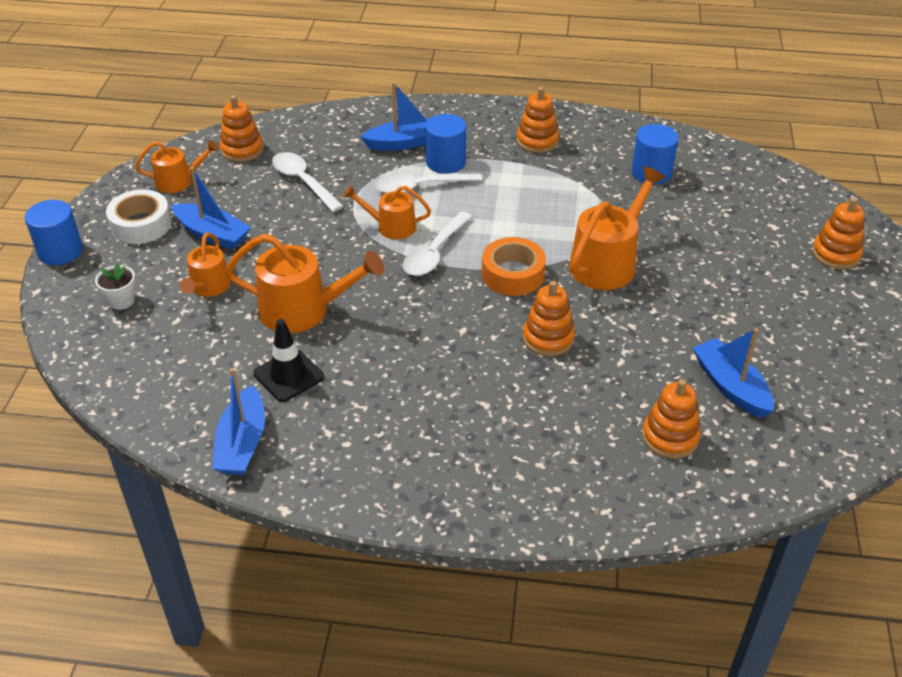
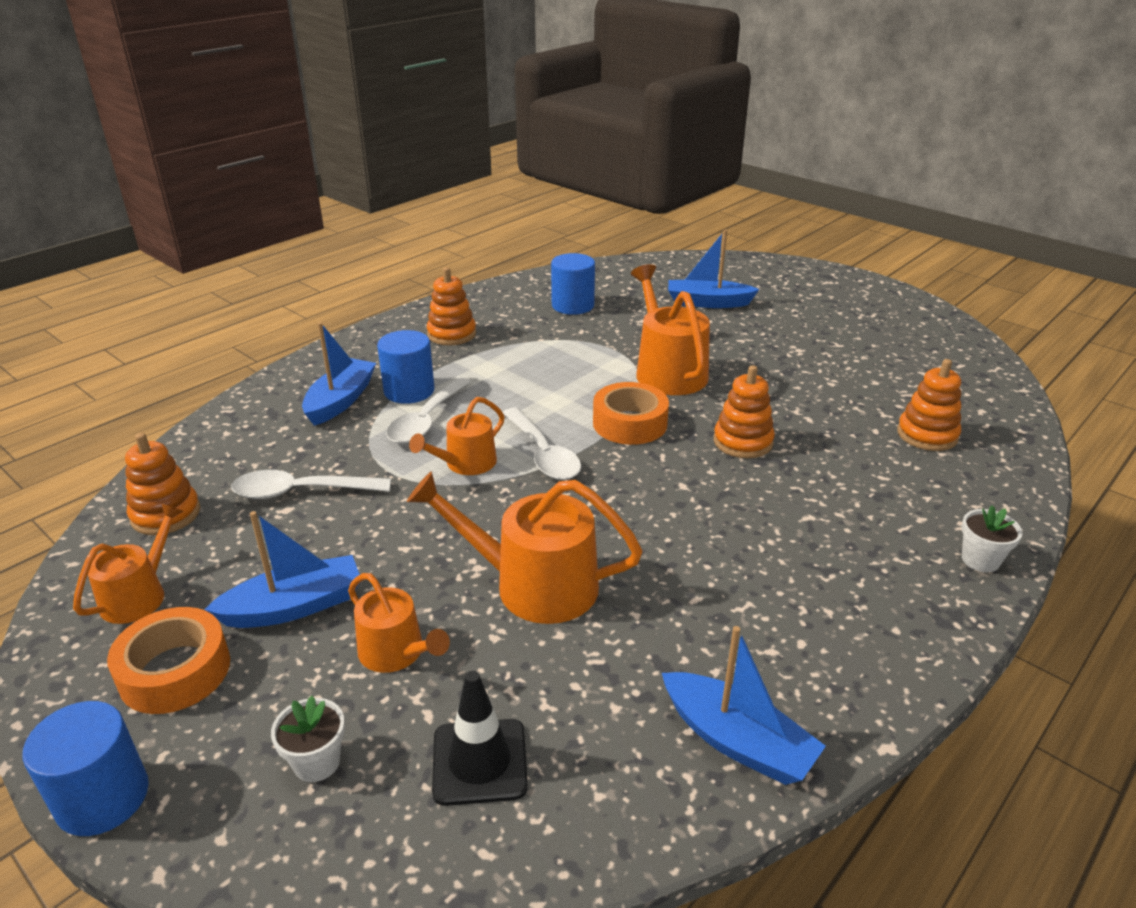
camera: 55 degrees left, 10 degrees down
(141, 224) = (175, 671): white tape -> orange tape
(288, 375) = (642, 644): black traffic cone -> black traffic cone (479, 762)
(302, 310) = (534, 585): orange watering can -> orange watering can turned 120 degrees counterclockwise
(516, 510) = (980, 560): none -> white flower pot
(731, 386) = (882, 383): blue boat -> blue boat (708, 302)
(836, 254) = (762, 282): orange stacking toy -> none

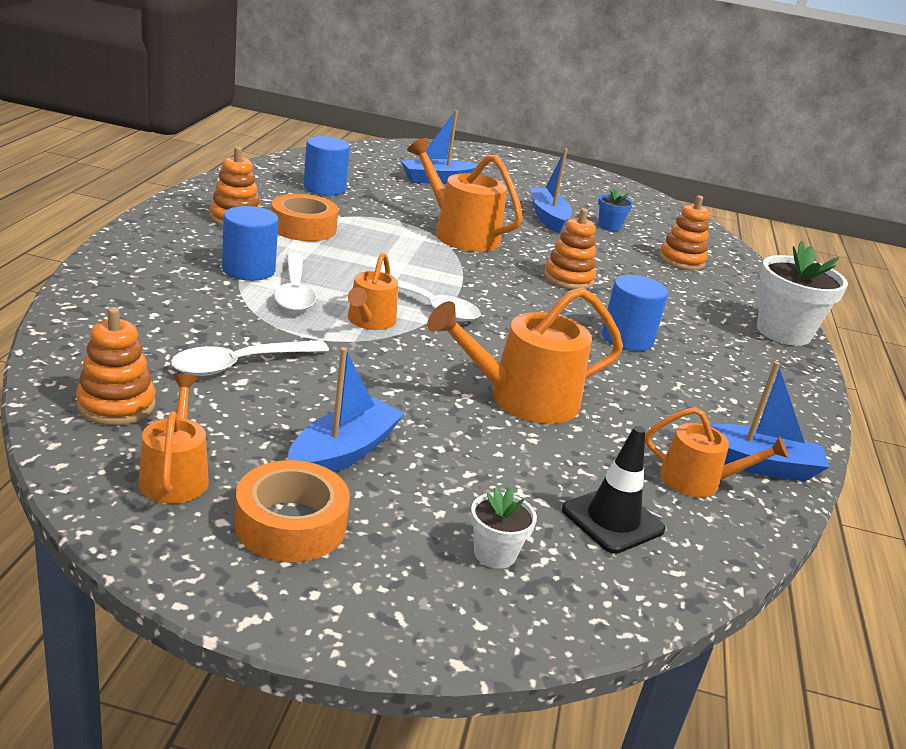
camera: 35 degrees left, 5 degrees down
(103, 798) = (342, 630): blue cylinder -> blue cylinder (627, 338)
(340, 401) = (188, 285): blue boat -> blue boat (548, 218)
(396, 652) = (470, 466): orange watering can -> orange watering can (697, 481)
(630, 423) = (472, 275): orange tape -> orange tape (303, 228)
(869, 378) = (609, 226): none -> blue flower pot
(980, 560) = (783, 332): white flower pot -> white flower pot, size x1.99

